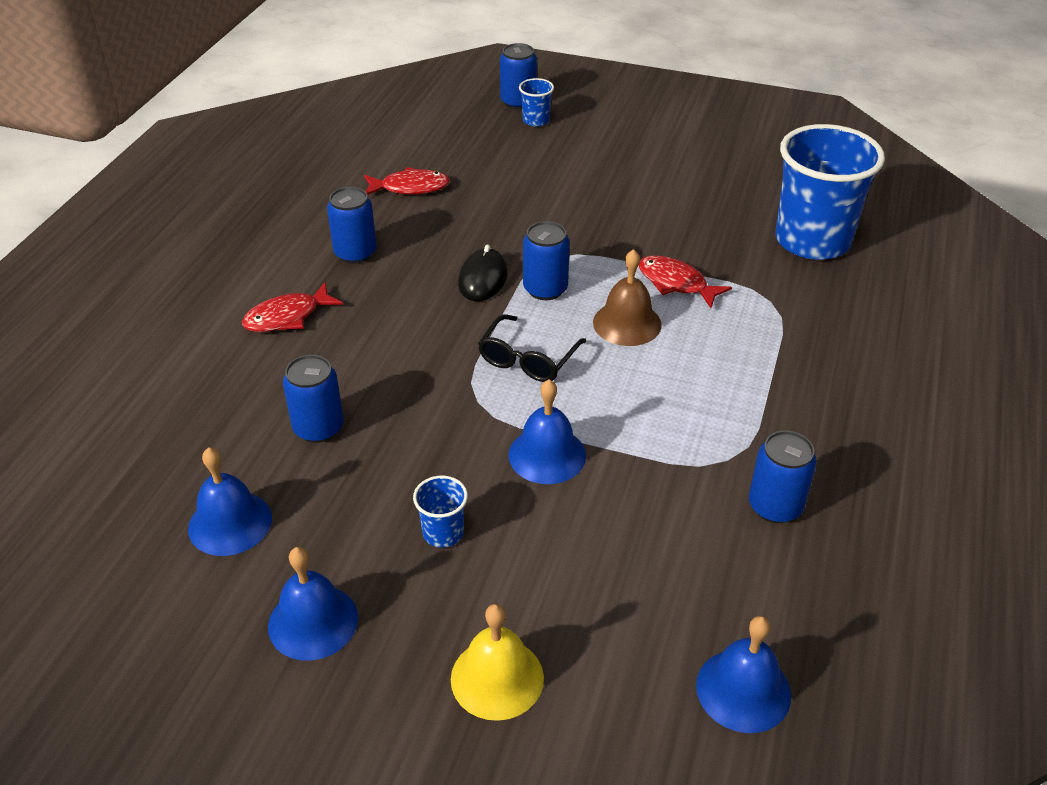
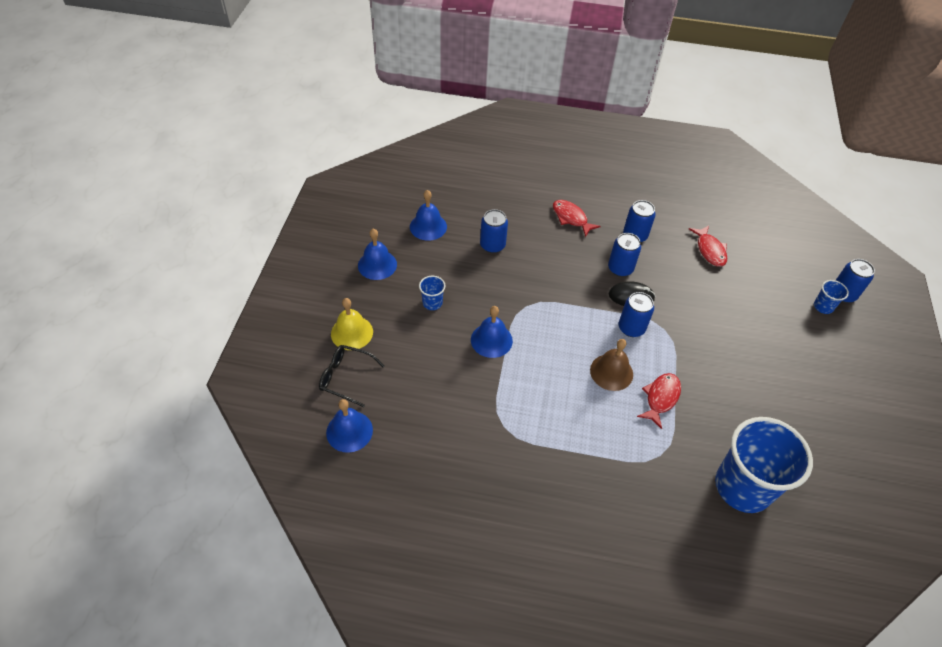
camera: 80 degrees right, 10 degrees up
(528, 359) = (565, 325): black glasses -> black glasses (346, 377)
(775, 506) = (471, 450): blue can -> blue can (620, 268)

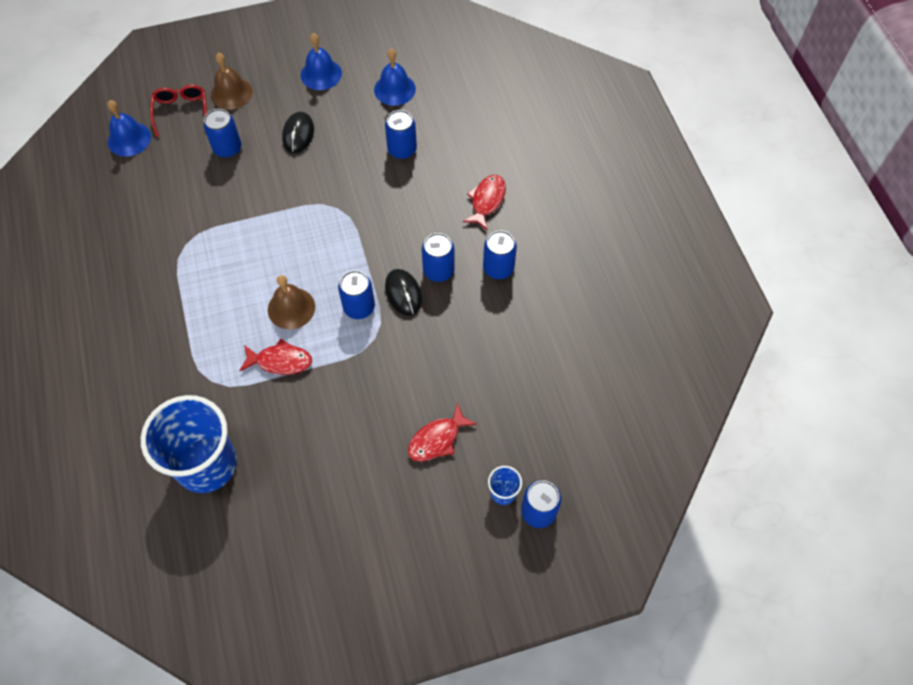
camera: 65 degrees right, 10 degrees up
(346, 377) = (181, 111): black glasses -> red glasses
(352, 332) = (231, 93): yellow bell -> brown bell
(414, 357) = (227, 148): none -> blue can
(432, 303) = (298, 134): blue cup -> black mouse
(491, 340) = (278, 197): blue bell -> none
(710, 250) = (523, 349): red fish -> red fish (437, 439)

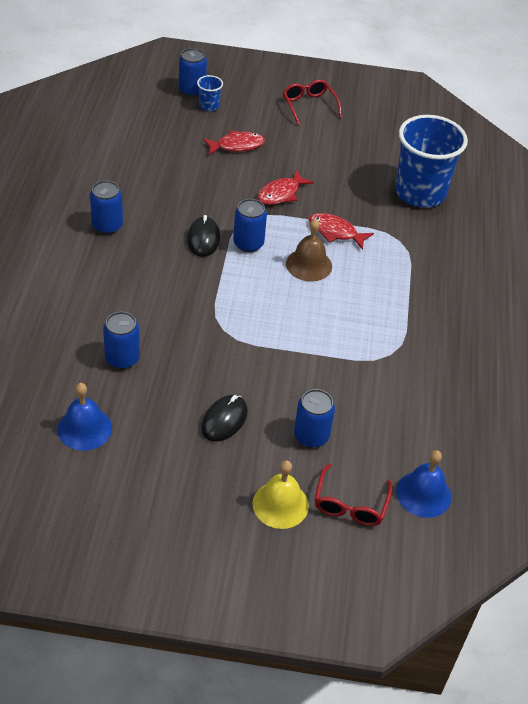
camera: 160 degrees left, 15 degrees down
(231, 93) = (280, 504): brown bell -> yellow bell
(321, 74) = (159, 484): blue bell -> none
(387, 557) = (309, 106): none -> red glasses
(438, 270) = (161, 243): blue can -> none
(487, 201) = (74, 279): red fish -> red fish (281, 194)

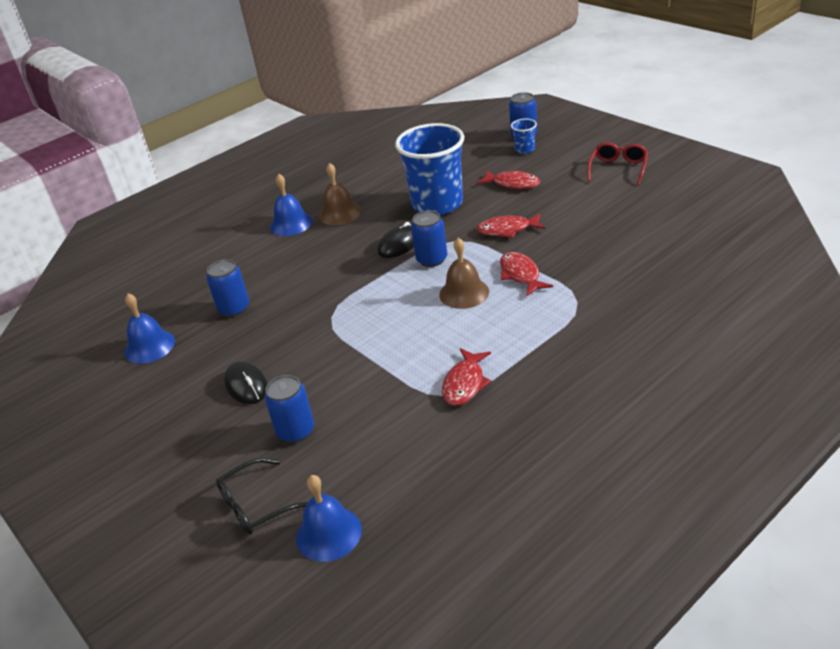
camera: 50 degrees right, 10 degrees down
(70, 253) = (291, 224): none -> blue bell
(107, 226) = (339, 213): blue can -> brown bell
(224, 420) = (246, 385): black mouse -> black mouse turned 75 degrees clockwise
(280, 504) = (204, 473): yellow bell -> none
(350, 504) = (256, 505): red glasses -> black glasses
(392, 340) = (465, 384): none -> red fish
(420, 193) = (649, 267): blue cup -> blue cup (437, 204)

